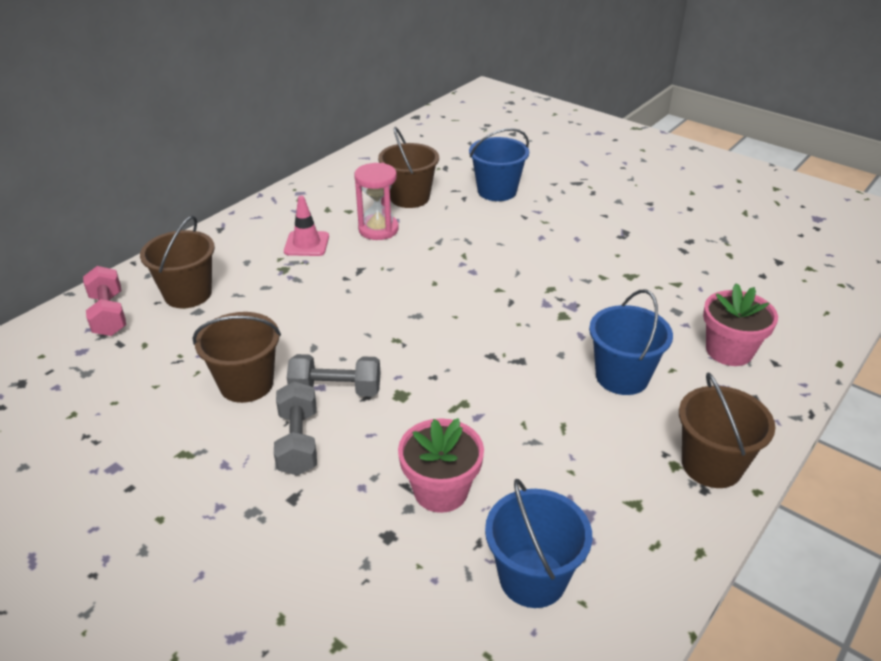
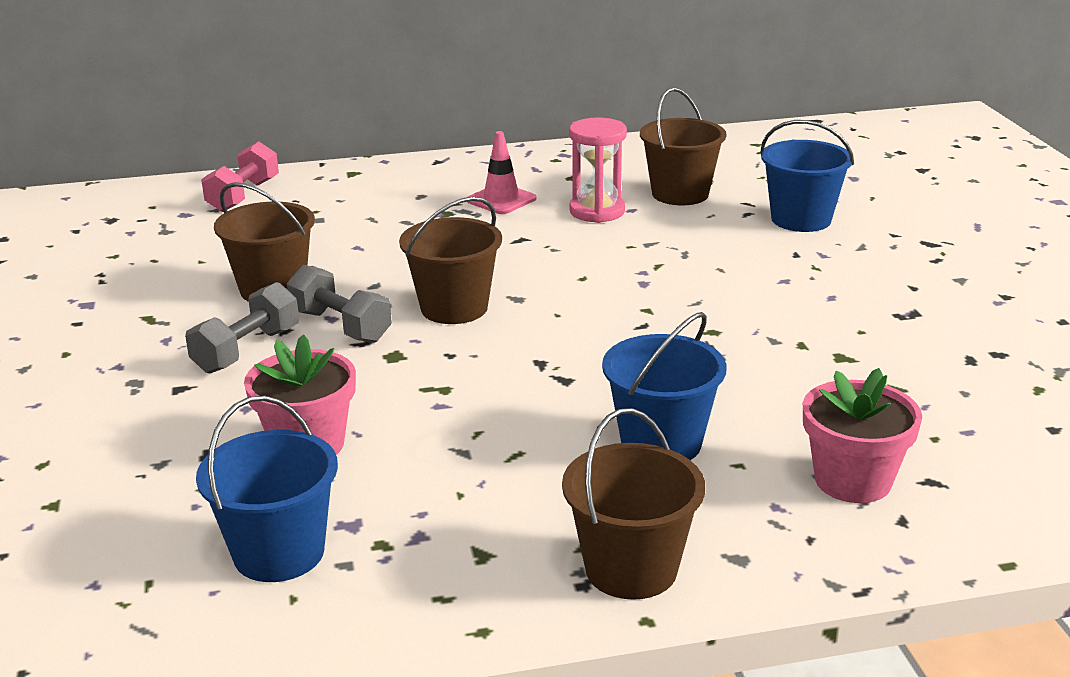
camera: 40 degrees right, 10 degrees down
(188, 294) = (330, 203): brown bucket -> brown bucket (454, 308)

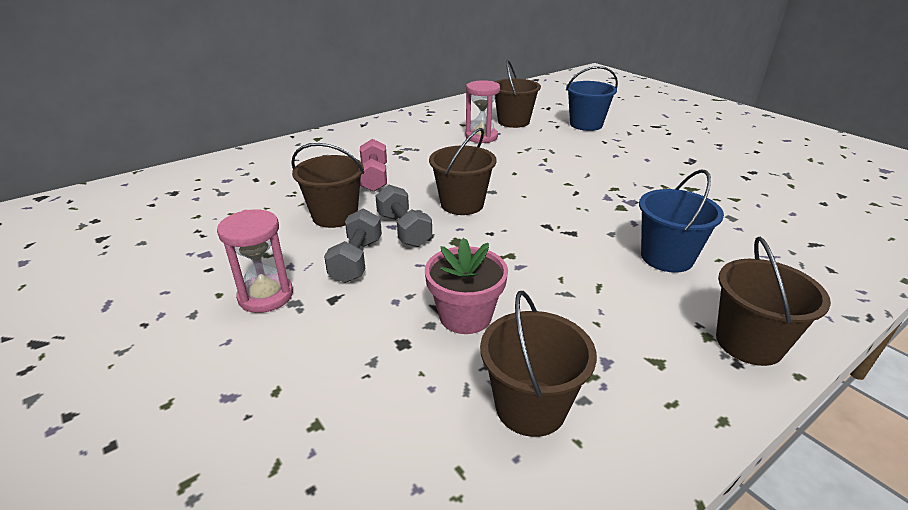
camera: 25 degrees left, 5 degrees up
(111, 367) = (266, 296): none -> pink hourglass
(243, 196) = (258, 162): pink dumbbell -> pink dumbbell (374, 178)
(279, 553) = (530, 407): blue bucket -> brown bucket
(341, 326) = (404, 230): grey dumbbell -> grey dumbbell turned 45 degrees clockwise
(501, 200) = (422, 139): pink traffic cone -> none
(852, 480) = (781, 253): pink flower pot -> none

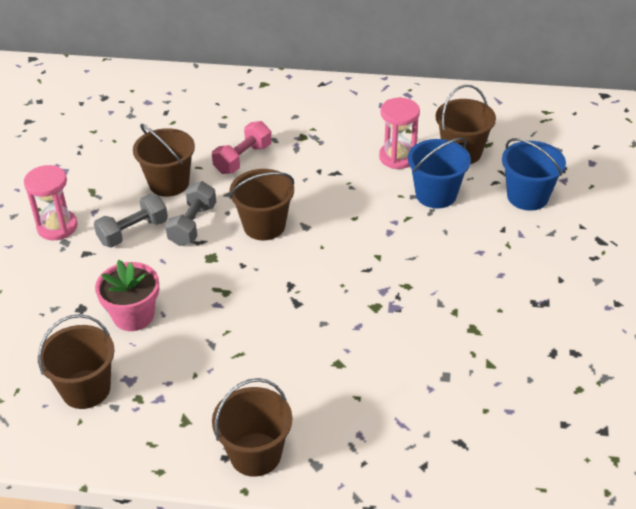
camera: 45 degrees right, 10 degrees up
(666, 257) = (323, 368): blue bucket -> blue bucket (436, 194)

